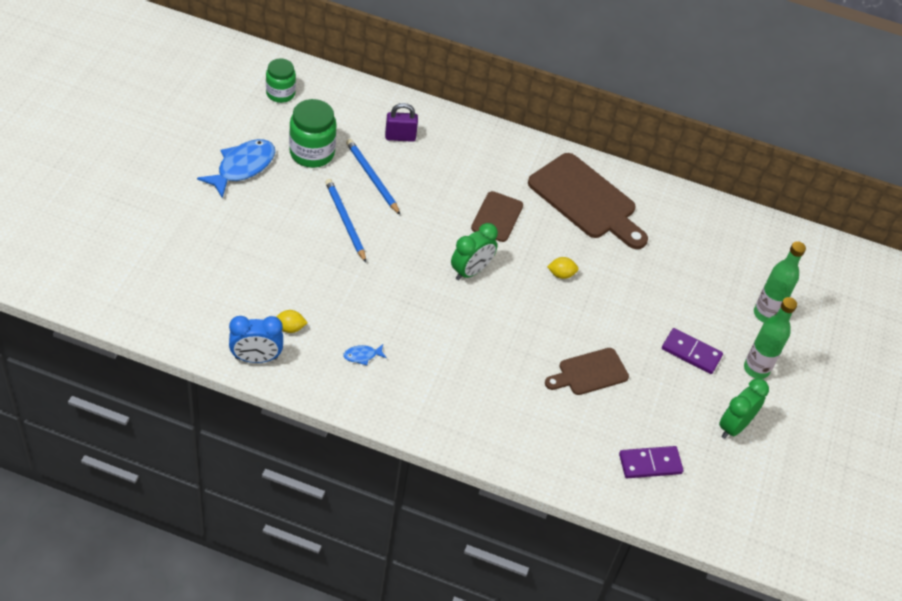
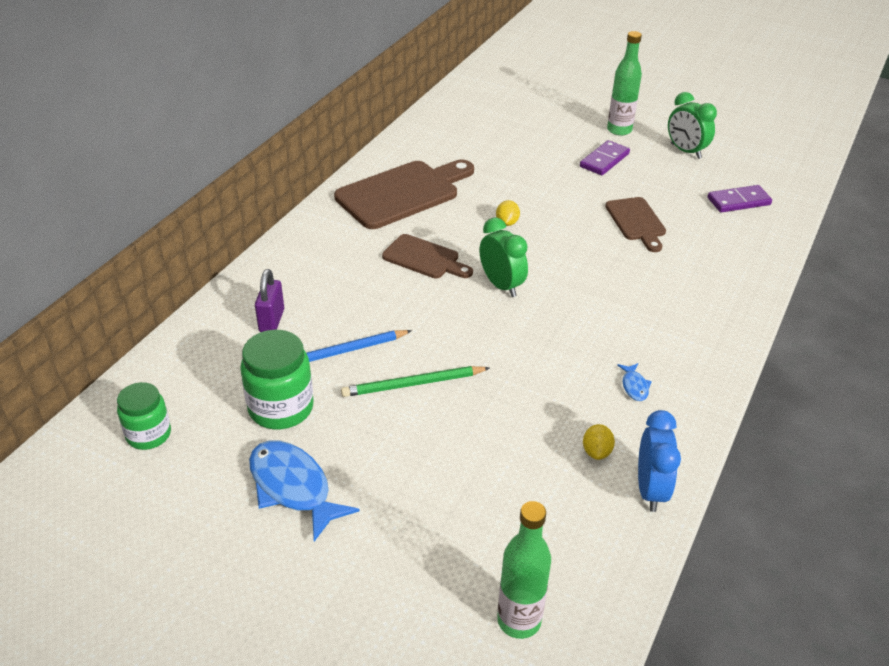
camera: 75 degrees left, 10 degrees down
(345, 221) = (413, 384): blue pencil -> green pencil
(650, 464) = (738, 201): purple domino -> purple domino turned 75 degrees clockwise
(765, 314) = (555, 115): green bottle -> green bottle (519, 620)

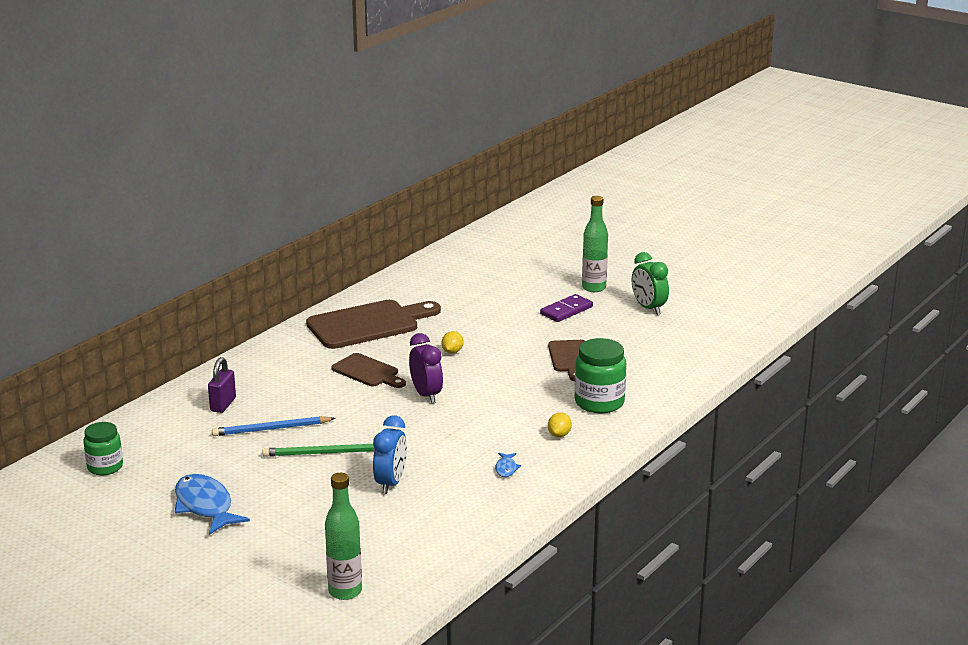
camera: 10 degrees right, 15 degrees down
(281, 408) = (212, 459): green jar -> green jar (599, 402)
(501, 285) = (426, 395): green clock -> purple clock
(596, 452) = (453, 505): yellow lemon -> yellow lemon (559, 435)
(650, 490) = (484, 531): blue clock -> blue clock (391, 483)
(738, 201) = (675, 349): purple domino -> none

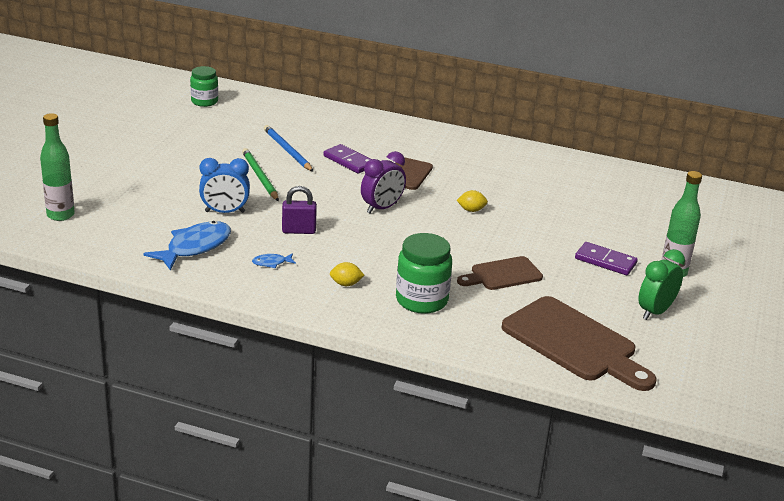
camera: 70 degrees right, 5 degrees up
(205, 506) = (164, 144): blue fish -> blue fish (195, 247)
(223, 405) = (315, 126): purple padlock -> purple padlock (299, 230)
(318, 397) = (349, 161): none -> purple domino
(368, 324) = (493, 164): brown cutting board -> brown cutting board (574, 343)

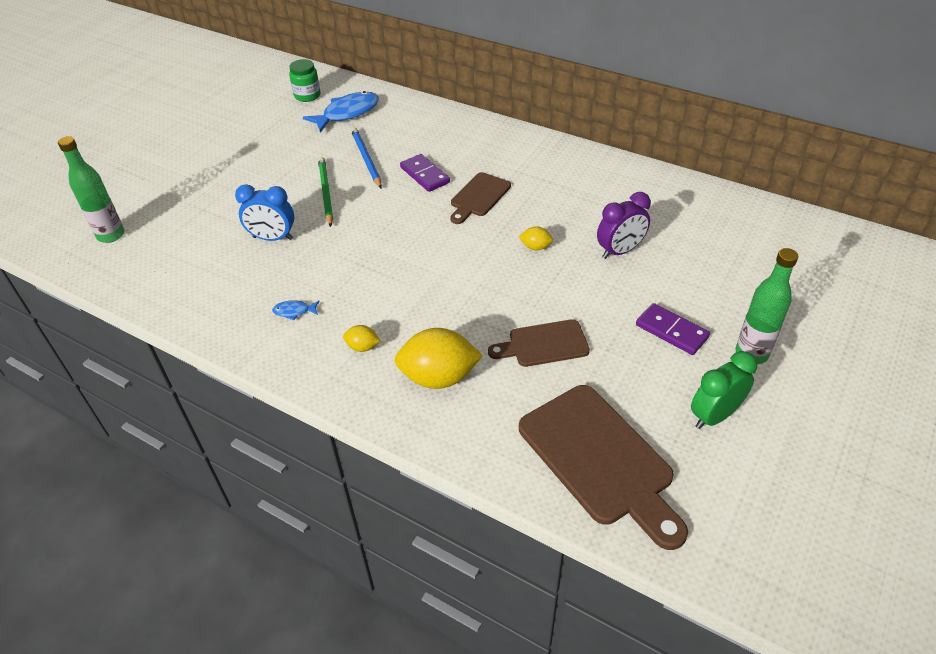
camera: 15 degrees right, 15 degrees up
(195, 247) = (224, 285): blue fish -> blue fish (347, 113)
(299, 230) = (339, 267): purple padlock -> none
(382, 208) = (438, 240): purple clock -> purple clock (620, 251)
(421, 300) = (439, 377): green jar -> yellow lemon

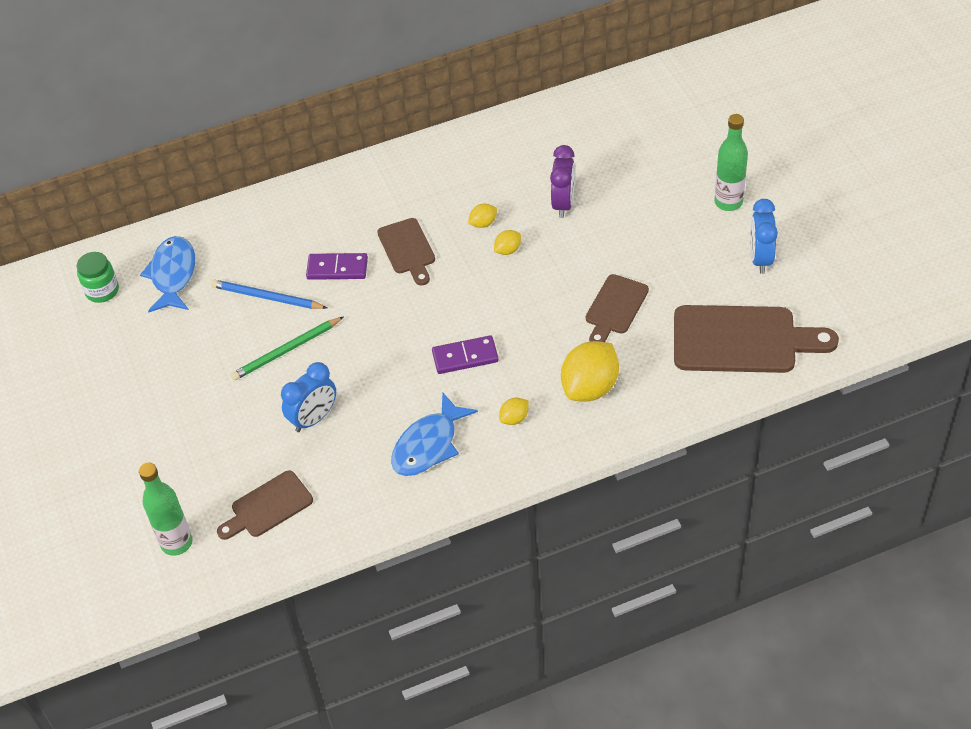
camera: 50 degrees left, 5 degrees up
(172, 260) = (268, 506): none -> brown cutting board
(294, 311) = (428, 445): blue fish -> blue fish, size x2.23
(326, 192) = (286, 351): green pencil -> green pencil turned 60 degrees counterclockwise
(547, 220) = (483, 223): none -> yellow lemon
(671, 331) = (670, 229): purple domino -> purple domino (465, 357)
(714, 416) = (760, 258): green clock -> blue clock

